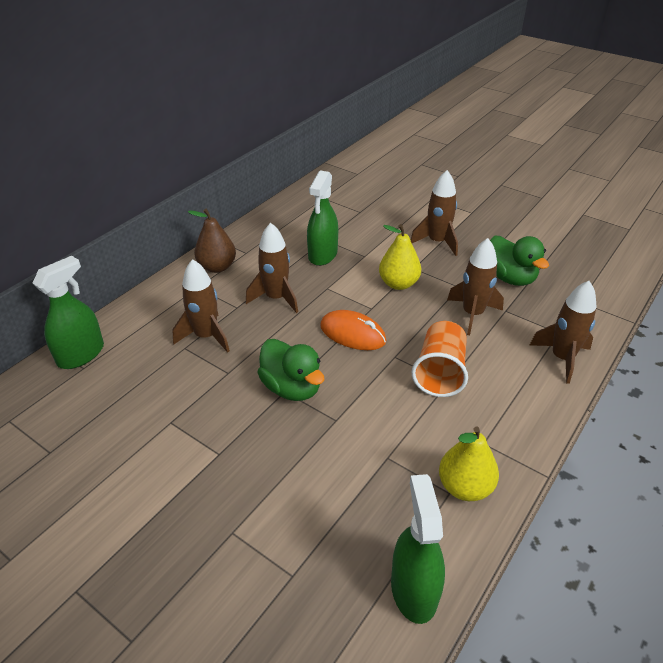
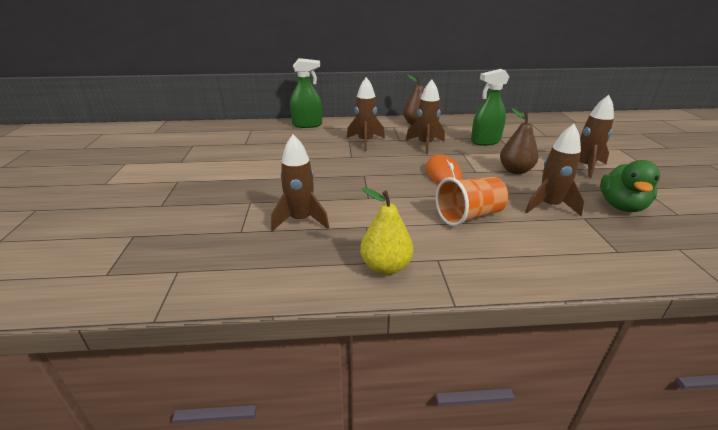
camera: 50 degrees right, 10 degrees down
(292, 388) = (370, 176): green duck -> none
(398, 284) = (515, 170): yellow pear -> brown pear
(414, 589) = (275, 279): green spray bottle -> none
(562, 358) = (592, 264): brown rocket -> brown rocket (301, 220)

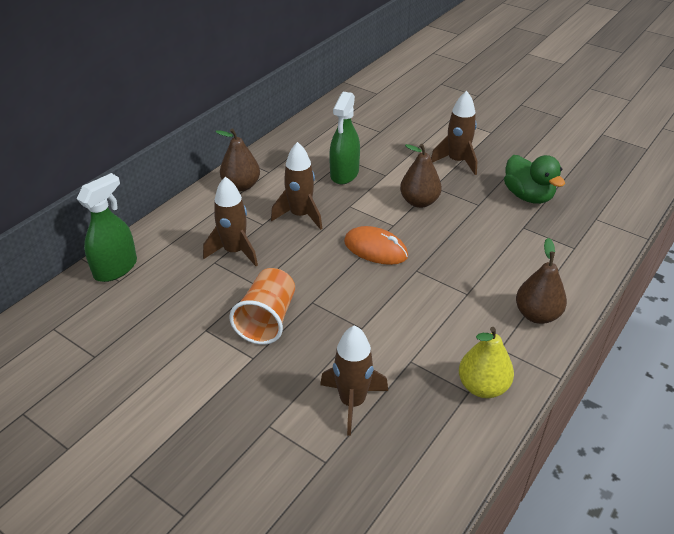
camera: 50 degrees left, 10 degrees up
(469, 216) = (459, 285): orange cup -> orange cup (267, 320)
(503, 263) = (537, 315): none -> brown pear
(549, 206) = (491, 231): brown rocket -> none

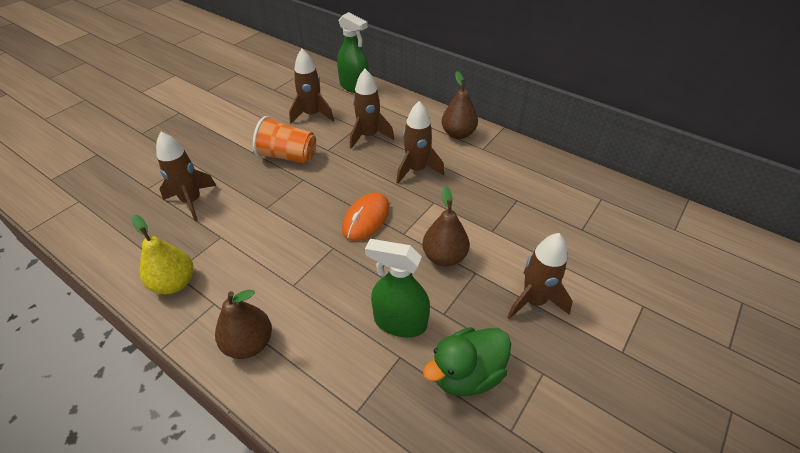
camera: 90 degrees right, 5 degrees up
(177, 305) = (312, 115): none -> brown rocket
(344, 174) = (488, 198): green spray bottle -> green spray bottle (400, 322)

